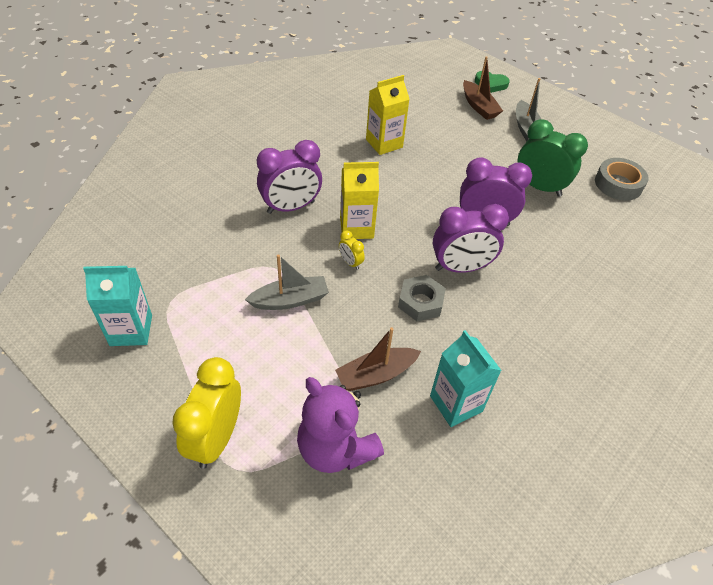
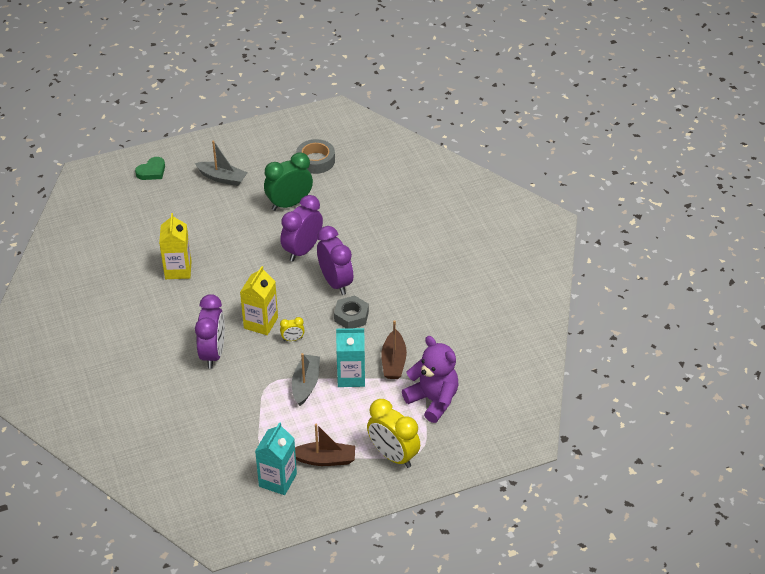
camera: 60 degrees left, 5 degrees down
(335, 448) = (433, 400): purple teddy bear -> purple teddy bear turned 120 degrees counterclockwise
(456, 403) = (436, 332): turquoise carton -> turquoise carton (351, 376)
(460, 268) = (335, 282): purple clock -> purple clock turned 45 degrees counterclockwise
(479, 107) = (175, 192): brown boat -> brown boat (325, 459)

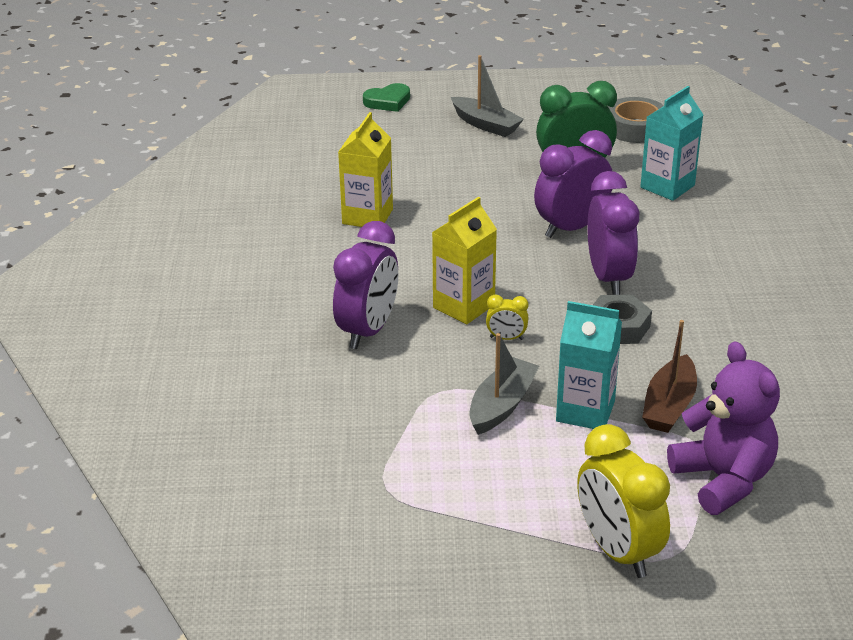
camera: 20 degrees right, 10 degrees down
(278, 480) = (389, 539): turquoise carton -> turquoise carton (667, 186)
(325, 459) = (488, 527): brown boat -> none

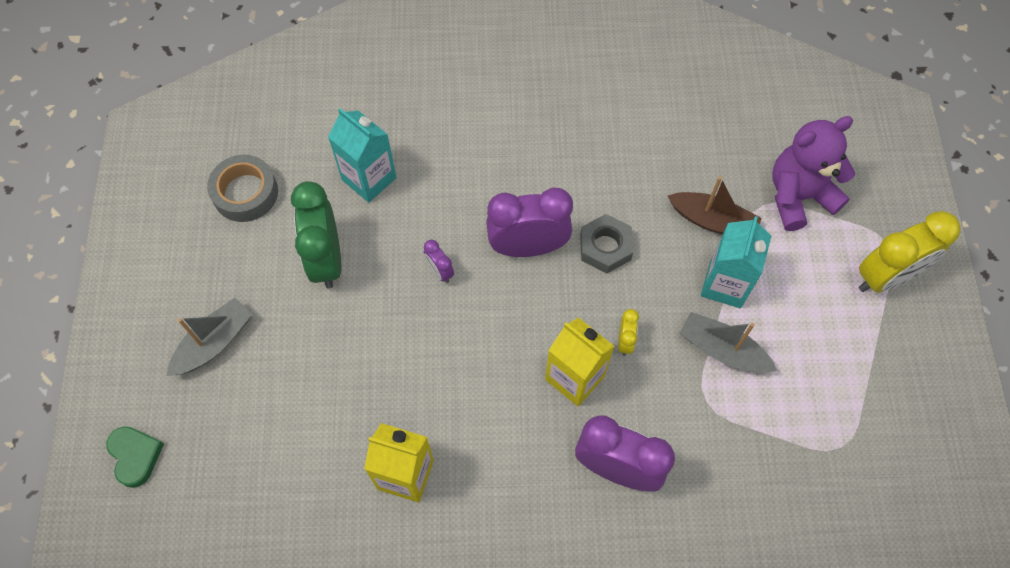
camera: 90 degrees left, 30 degrees up
(571, 228) = (440, 271): purple clock -> purple clock, size x0.45

